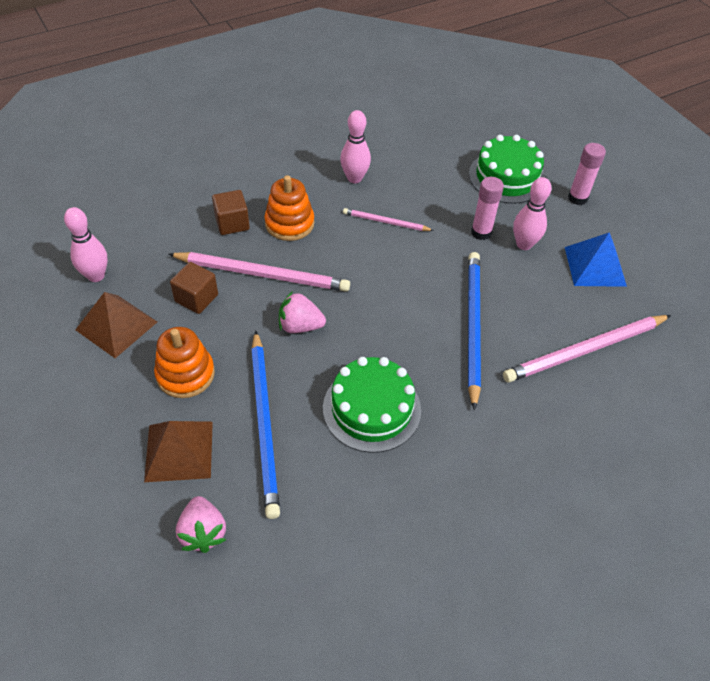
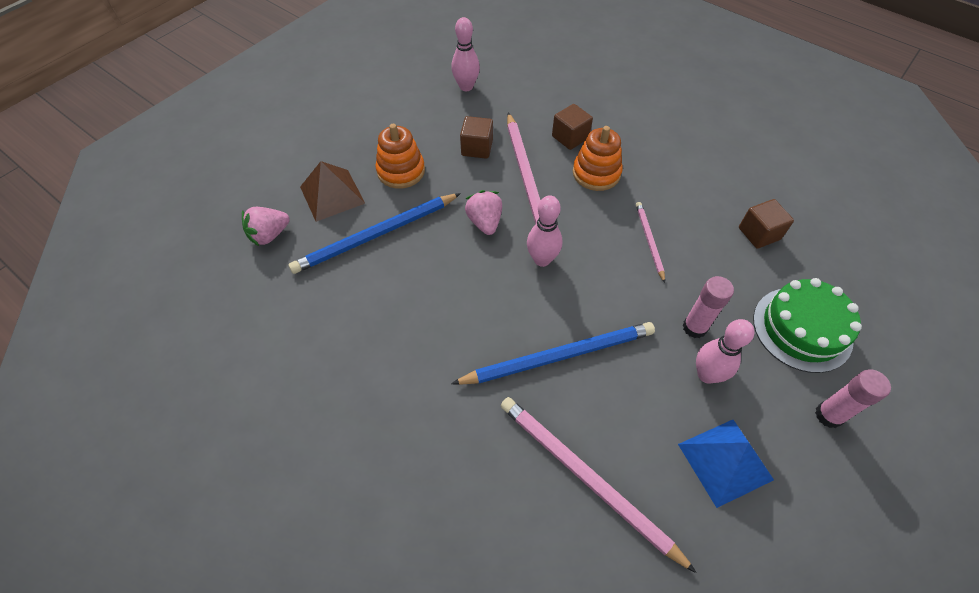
camera: 70 degrees right, 5 degrees up
(116, 326) = (426, 116): brown pyramid -> none
(354, 178) = (689, 198): pink bowling pin -> pink bowling pin (542, 259)
(372, 409) = (421, 303): green cake -> none
(412, 157) = (759, 233): none -> brown cube

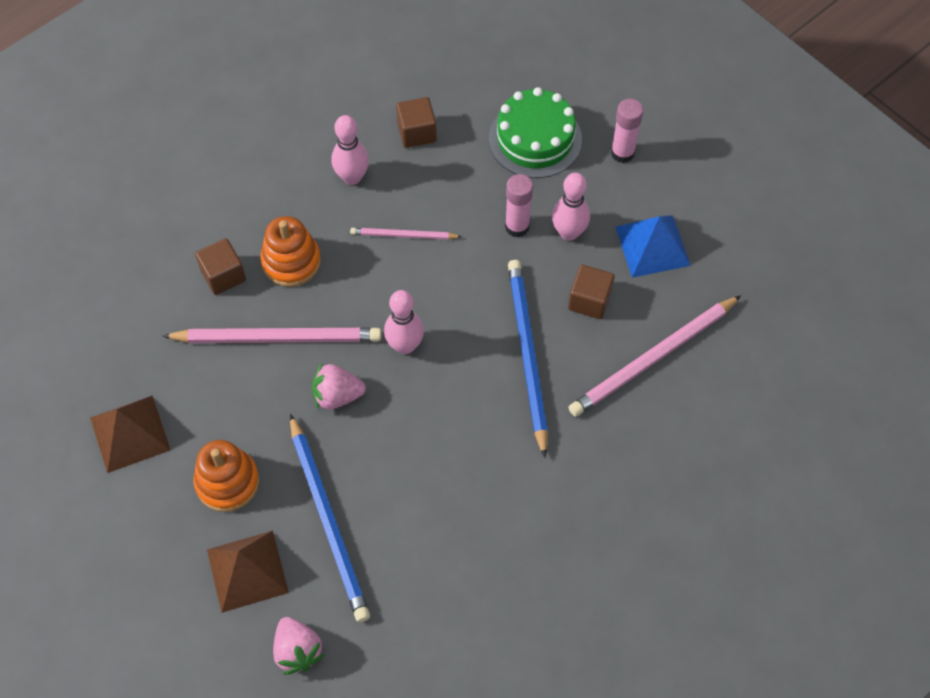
camera: 80 degrees left, 5 degrees up
(431, 114) = (130, 433): none -> brown pyramid
(466, 87) = (86, 381): pink bowling pin -> pink bowling pin (352, 177)
(477, 148) = (211, 385): brown cube -> brown cube (589, 300)

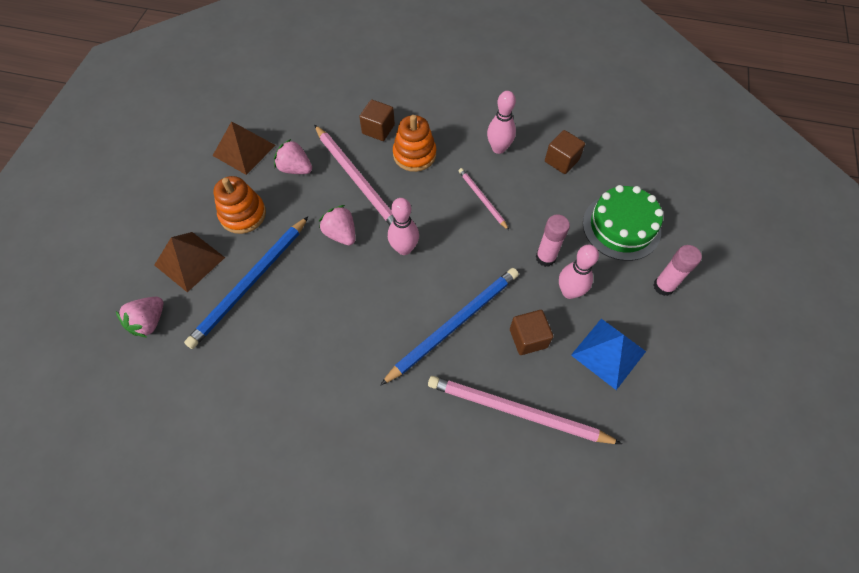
camera: 55 degrees right, 0 degrees up
(207, 392) = (295, 169): none -> pink strawberry

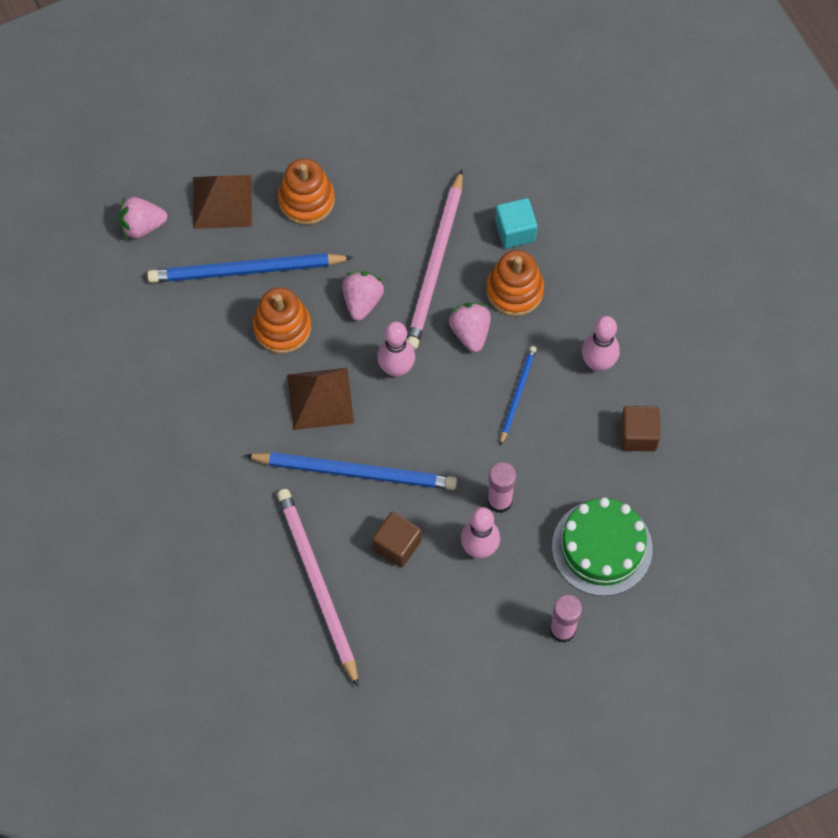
camera: 50 degrees right, 5 degrees up
(244, 150) = (376, 134): brown pyramid -> brown pyramid (320, 398)
(295, 169) = (397, 198): pink strawberry -> pink strawberry (470, 332)
(311, 292) = (282, 327): none -> orange stacking toy
(378, 129) = (515, 231): brown cube -> turquoise cube
(482, 199) = (517, 394): pink pencil -> blue pencil
(608, 353) = (442, 624): blue pyramid -> none

